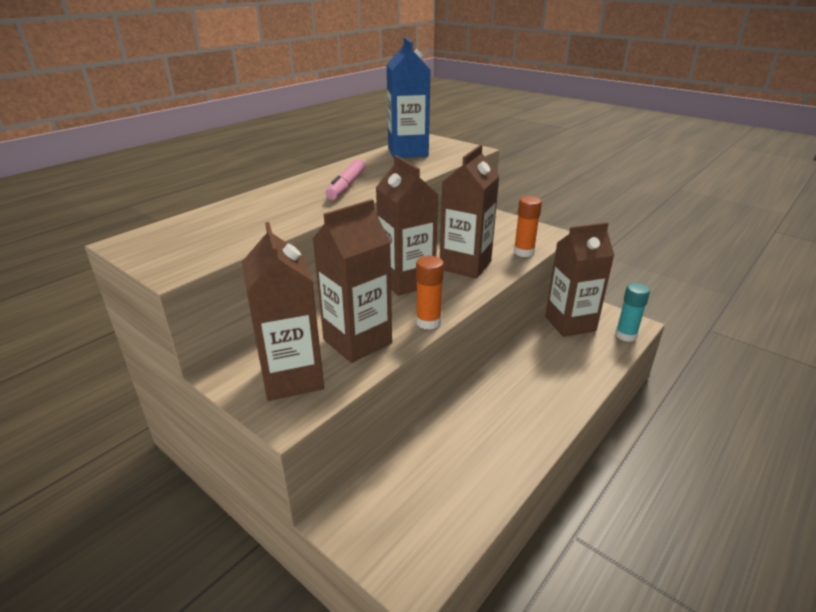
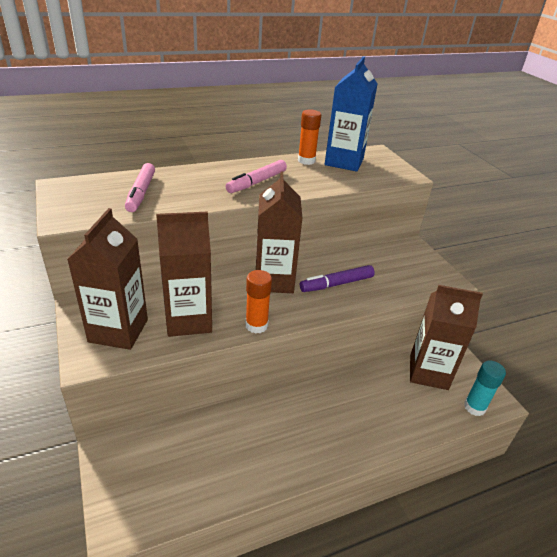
camera: 25 degrees right, 5 degrees up
(235, 224) = (141, 193): none -> pink marker
(465, 265) = (336, 284): brown carton -> purple marker
(523, 252) = (402, 290): orange glue stick -> orange glue stick (306, 160)

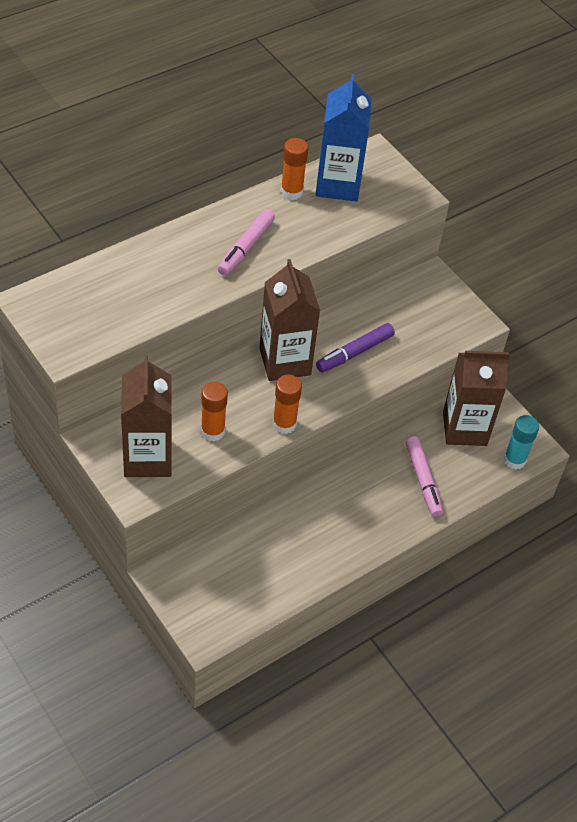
camera: 15 degrees left, 15 degrees up
(141, 193) = (124, 294): pink marker -> pink marker (423, 480)
(188, 320) = (213, 431): brown carton -> orange glue stick

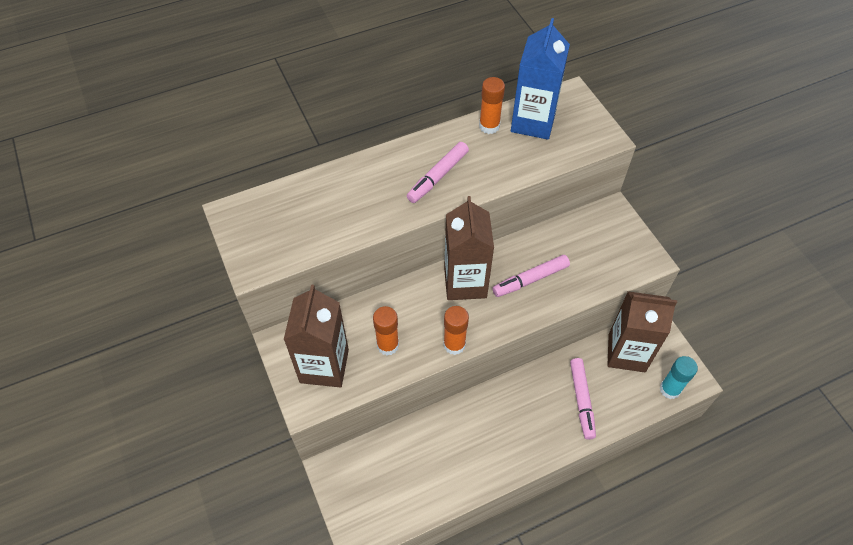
camera: 15 degrees right, 5 degrees up
(354, 352) = (530, 279): purple marker -> pink marker

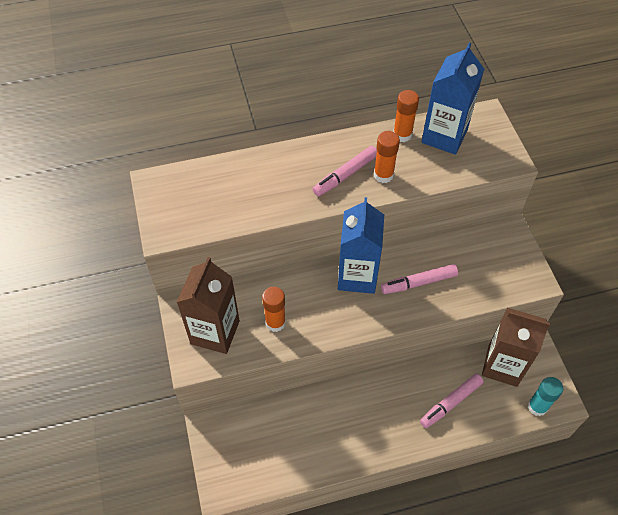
camera: 10 degrees right, 0 degrees up
(454, 345) = (336, 332): orange glue stick -> orange glue stick (383, 175)
(465, 282) = (357, 276): brown carton -> blue carton
(581, 400) = (450, 403): pink marker -> pink marker turned 45 degrees clockwise

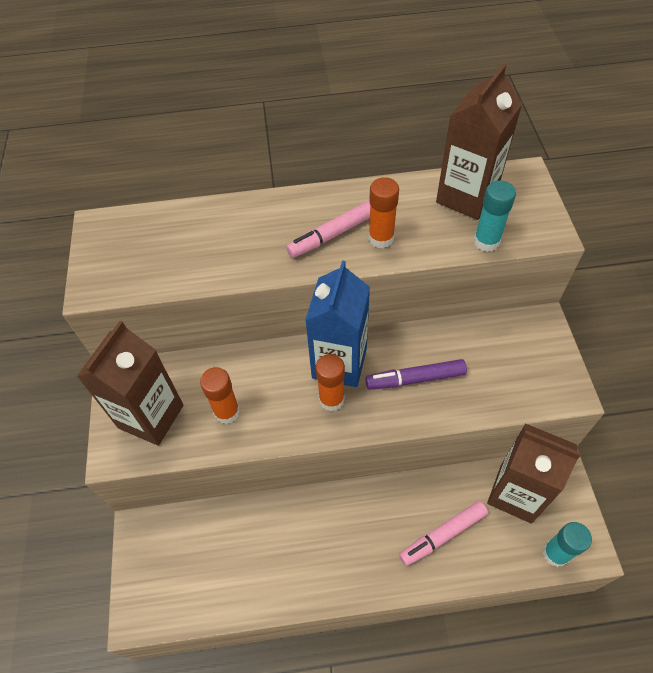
camera: 10 degrees right, 0 degrees up
(402, 135) = (413, 191): orange glue stick -> orange glue stick (331, 399)
(418, 282) = (415, 379): pink marker -> purple marker
(444, 136) = (466, 197): blue carton -> brown carton
(464, 171) = (486, 241): none -> turquoise glue stick

